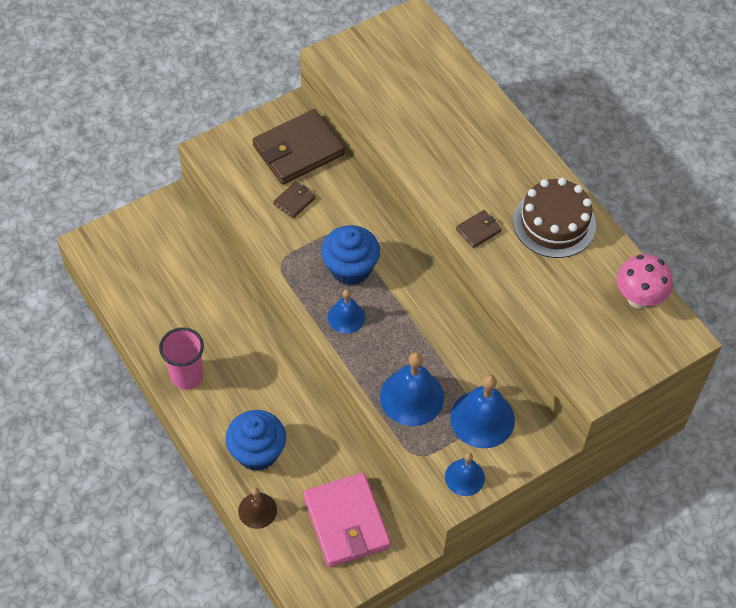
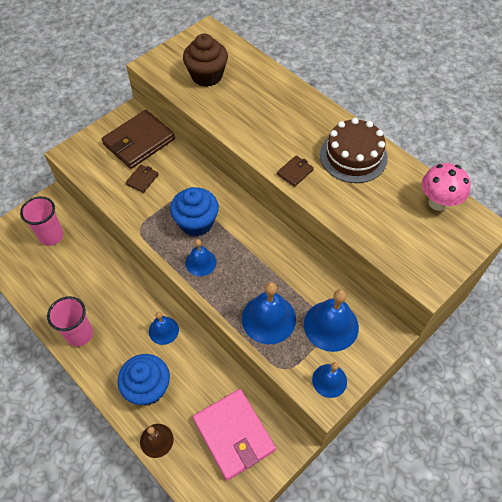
camera: 10 degrees left, 0 degrees up
(168, 250) = (51, 236): none -> pink cup
(287, 390) = (163, 330): none -> blue bell
(399, 84) = (207, 76): none -> brown cupcake

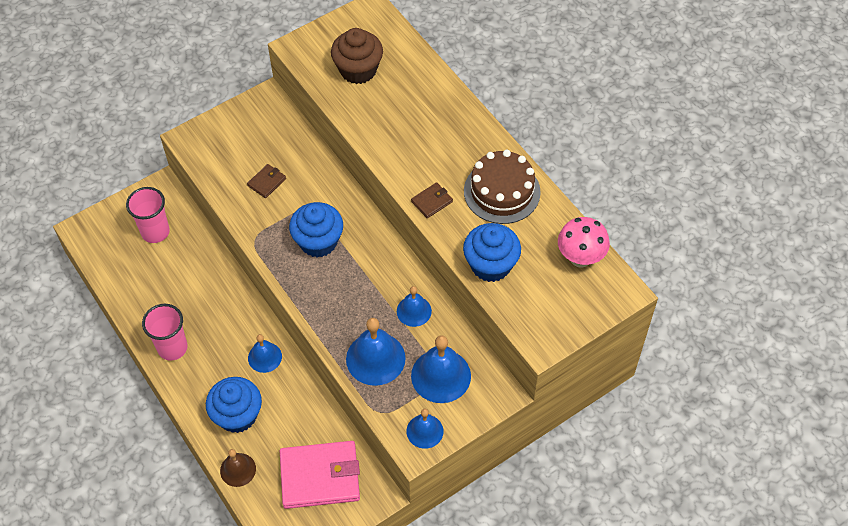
camera: 10 degrees right, 0 degrees up
(139, 141) = (270, 135): brown wallet -> none
(200, 262) = (314, 287): blue bell -> blue bell (414, 311)
(233, 434) = (320, 477): pink wallet -> pink wallet turned 75 degrees counterclockwise
(361, 219) = (490, 265): none -> blue cupcake

